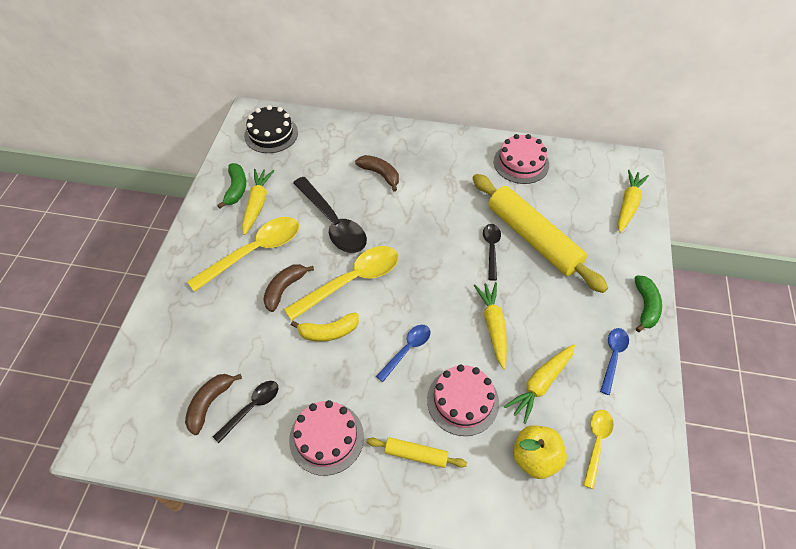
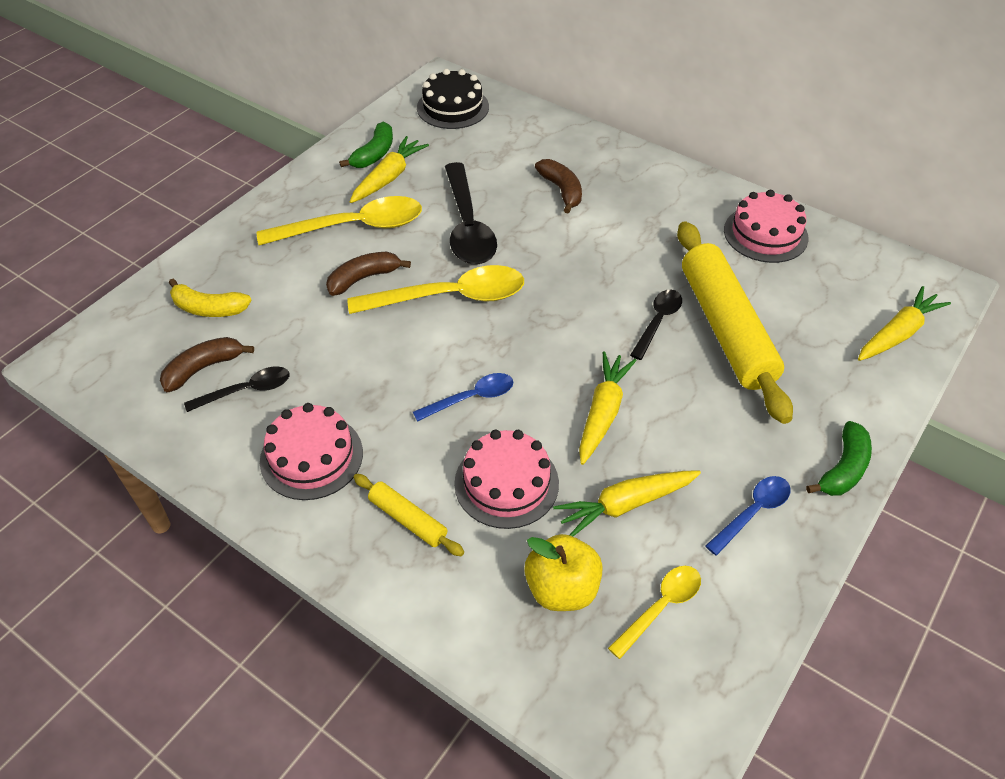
camera: 25 degrees right, 5 degrees down
(328, 332) = (386, 343): yellow banana -> yellow banana (209, 308)

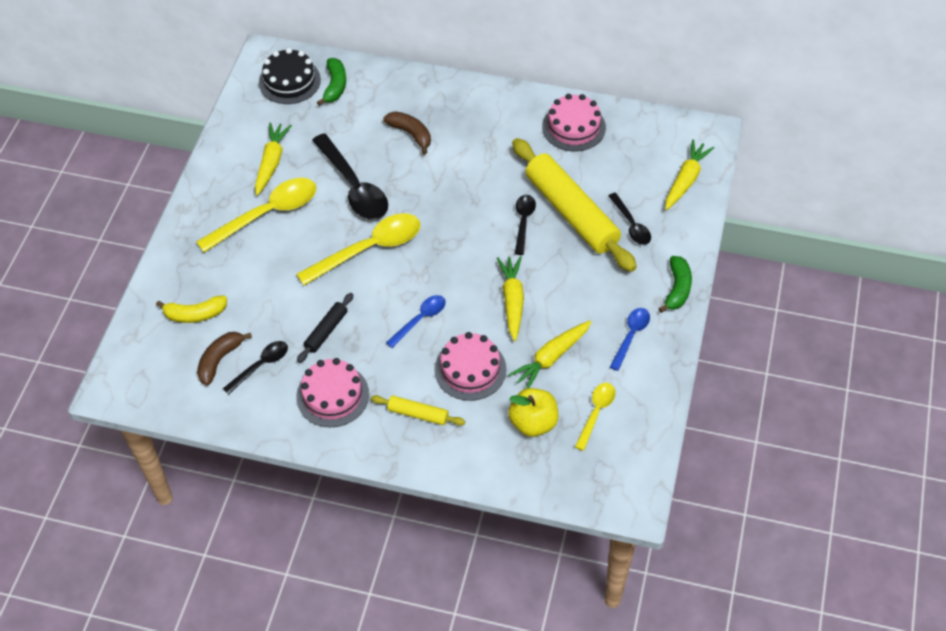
camera: 20 degrees left, 5 degrees up
(348, 375) = (326, 331): none -> black rolling pin
(363, 278) = (298, 254): brown banana -> none
(374, 154) = (248, 144): green banana -> green banana (335, 86)
(803, 366) = (631, 225): none -> black spoon

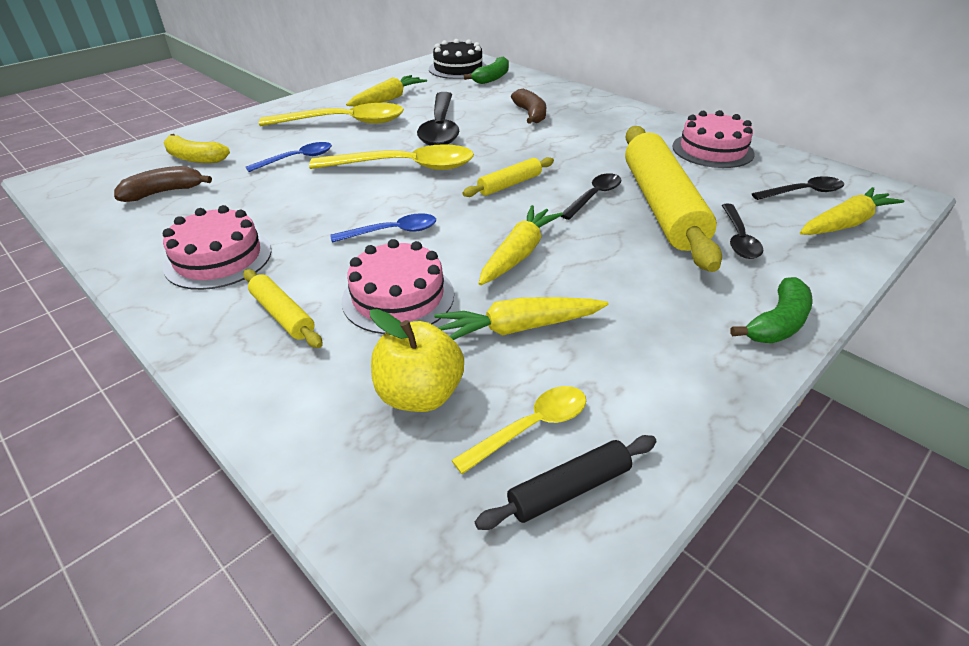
camera: 30 degrees right, 15 degrees down
(261, 365) = (190, 209): black spoon -> black spoon (803, 192)
(326, 331) = (286, 207): black rolling pin -> black rolling pin (569, 489)
(459, 235) = (510, 184): none -> yellow rolling pin
(631, 336) = (663, 350): blue spoon -> blue spoon (297, 159)

